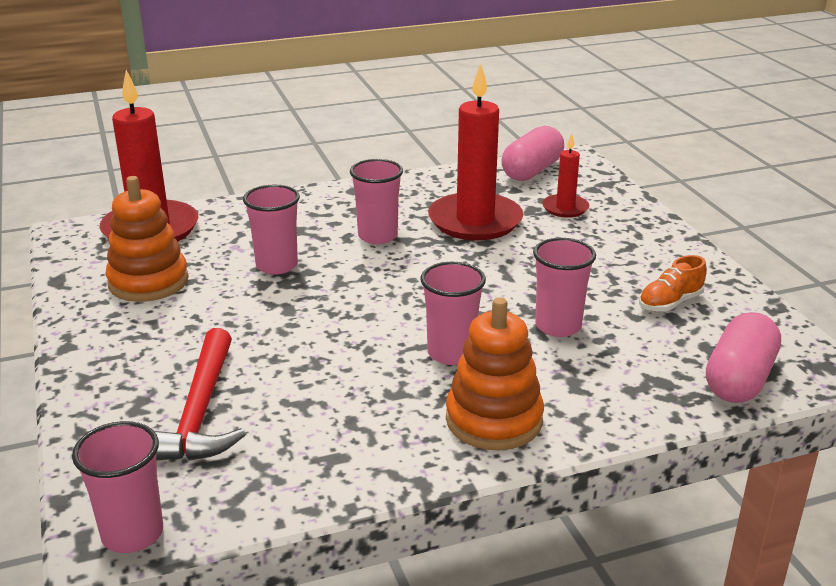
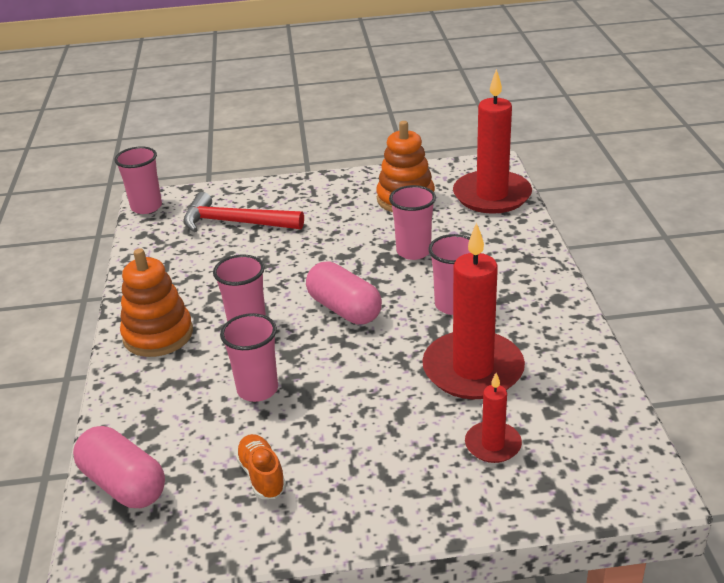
camera: 105 degrees right, 5 degrees up
(532, 171) = (605, 437): pink capsule -> pink capsule (344, 309)

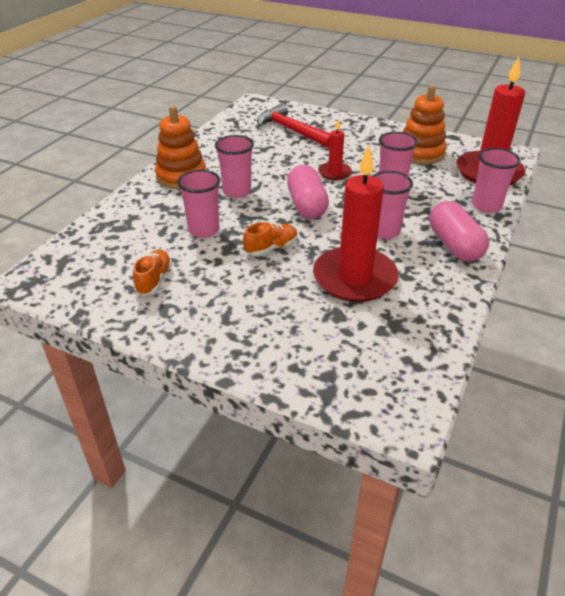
camera: 30 degrees right, 5 degrees up
(123, 484) = (78, 249): pink capsule -> pink capsule (454, 245)
(146, 207) = (249, 105): pink cup -> pink cup (486, 206)
(355, 376) = (271, 248): none -> orange shoe
(493, 445) = (317, 332): red candle -> red candle (334, 173)

